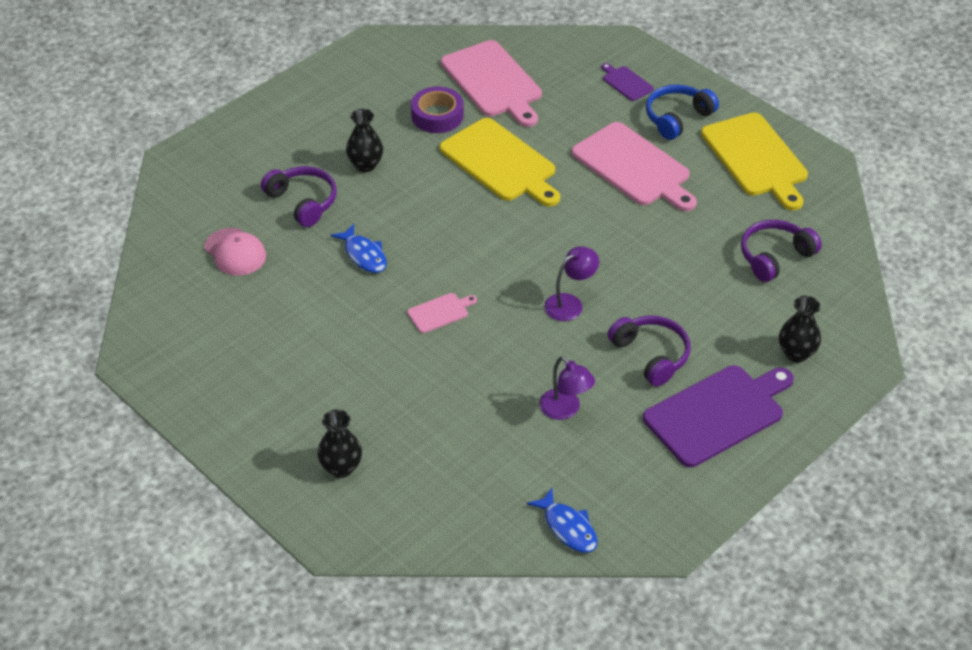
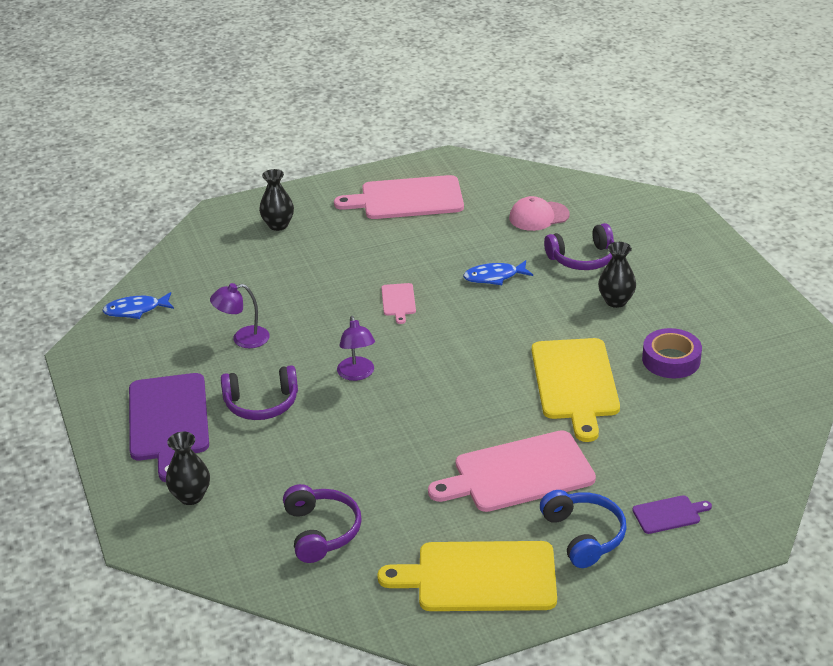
camera: 115 degrees right, 10 degrees down
(493, 82) = (713, 411): pink cutting board -> pink cutting board (407, 199)
(501, 163) = (575, 383): yellow cutting board -> yellow cutting board turned 75 degrees counterclockwise

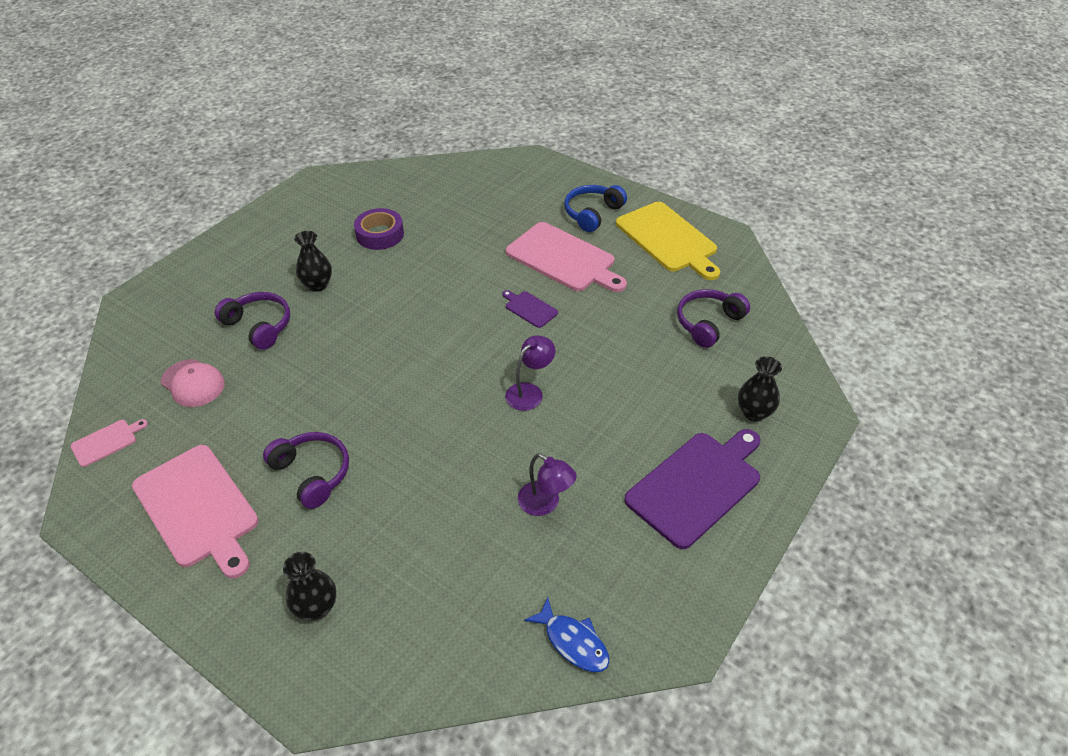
camera: 125 degrees left, 10 degrees up
(261, 403) = (618, 433): purple headphones -> purple headphones (312, 473)
(398, 301) = (404, 418): pink cutting board -> pink cutting board (106, 442)
(494, 277) = (322, 370): blue fish -> none
(575, 383) = (443, 268): yellow cutting board -> none
(669, 514) = (542, 189): purple cutting board -> purple cutting board (529, 308)

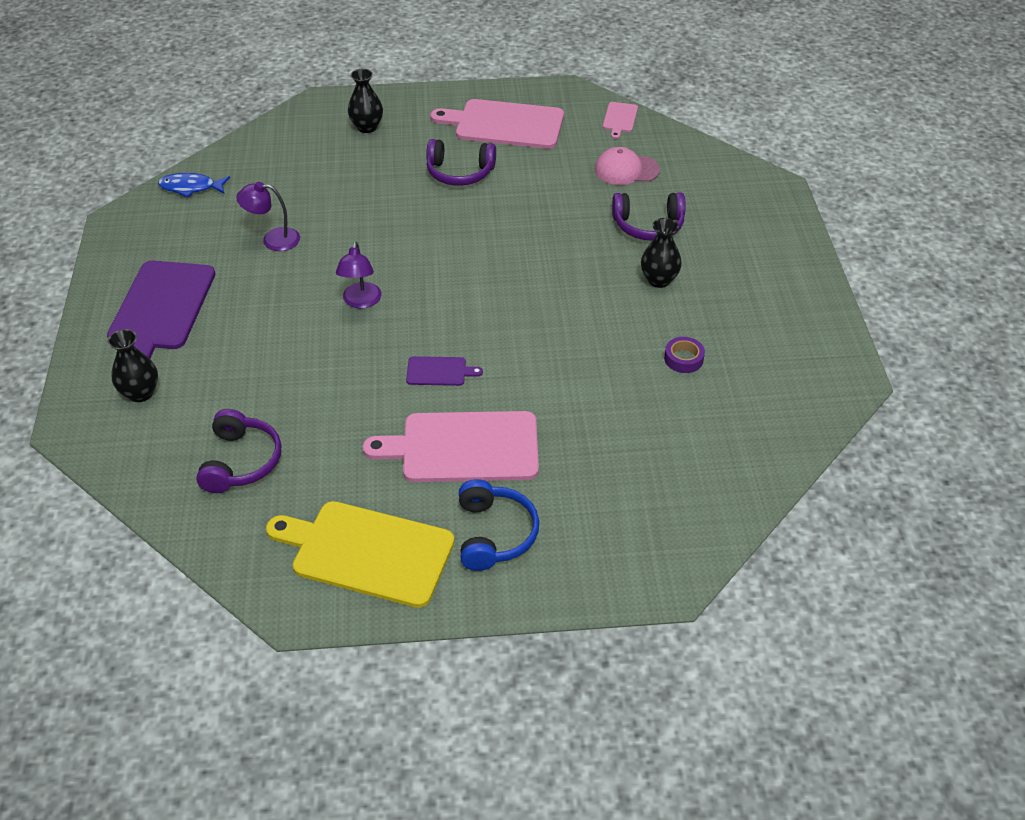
camera: 140 degrees right, 0 degrees up
(380, 234) = (683, 359): purple tape -> purple tape, size x0.63

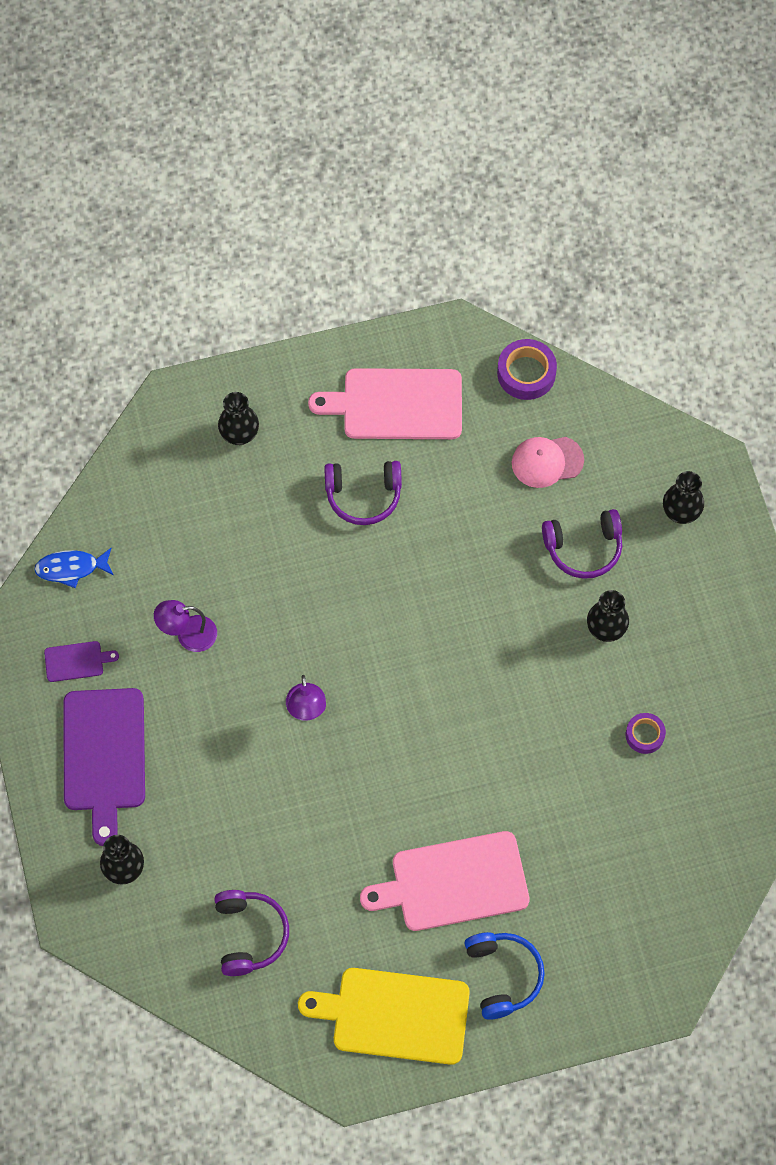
camera: 10 degrees left, 20 degrees up
(439, 371) = (409, 792): purple cutting board -> purple cutting board (76, 661)
(620, 119) = (526, 373): pink cutting board -> purple tape
(742, 213) = (680, 512): none -> black vase

